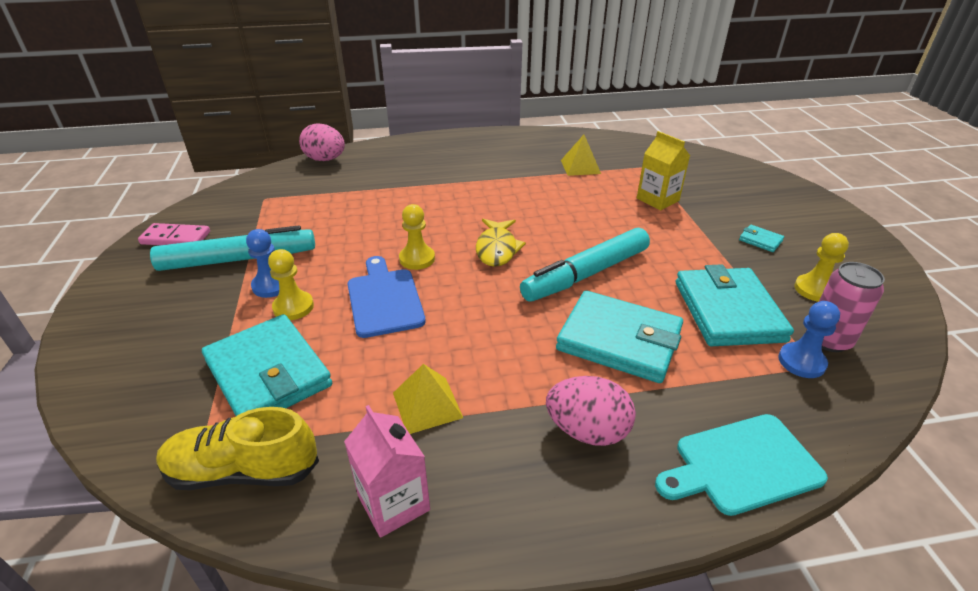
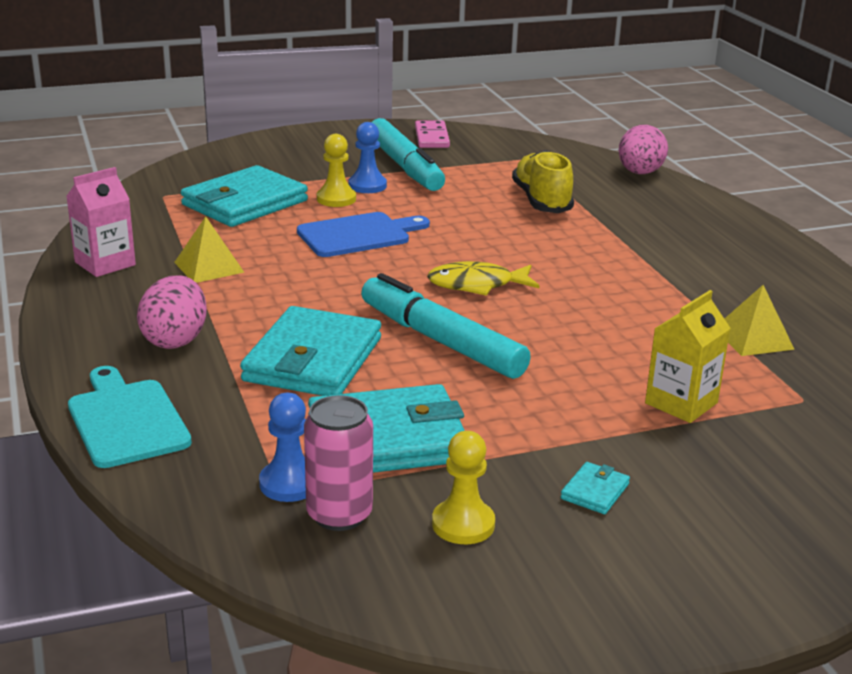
camera: 80 degrees right, 10 degrees down
(243, 471) = (141, 211): yellow shoe -> yellow shoe (541, 201)
(417, 259) = (437, 243): yellow pawn -> none

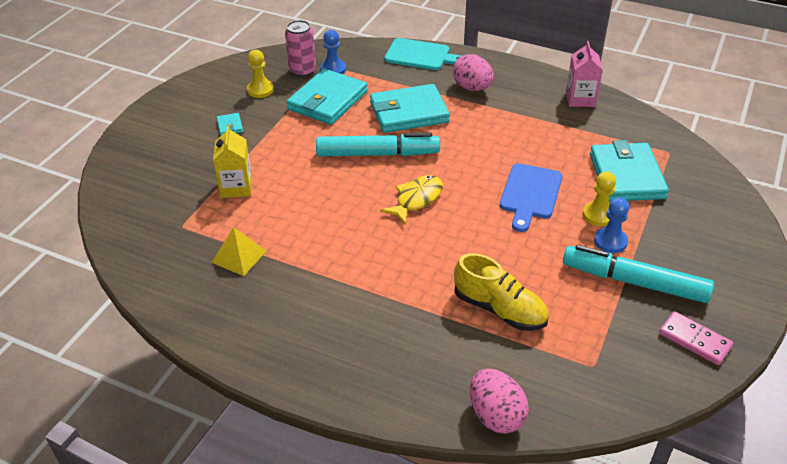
camera: 135 degrees right, 15 degrees up
(209, 267) = (542, 126): yellow pyramid -> none
(313, 359) = (409, 112): turquoise wallet -> turquoise wallet turned 75 degrees counterclockwise

